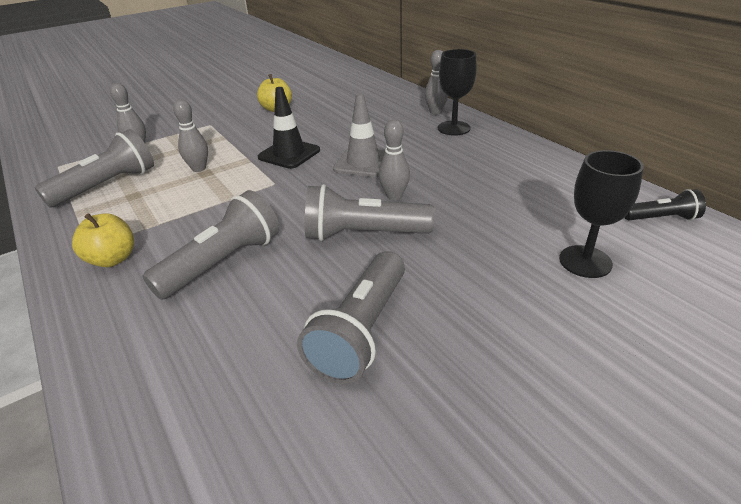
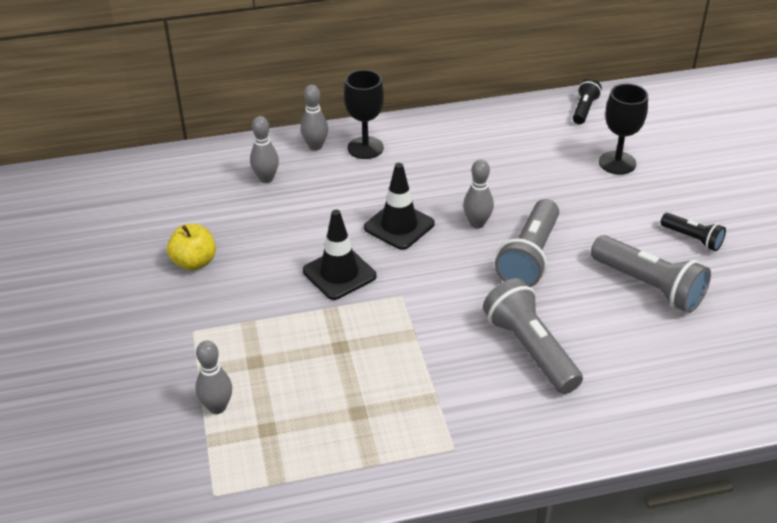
camera: 70 degrees left, 5 degrees up
(107, 185) = (315, 437): grey flashlight -> none
(113, 259) = (487, 428): yellow apple -> none
(199, 168) = (324, 351): grey bowling pin -> grey bowling pin (266, 178)
(363, 163) = (399, 226): grey traffic cone -> black traffic cone
(487, 358) = (692, 239): none -> black flashlight

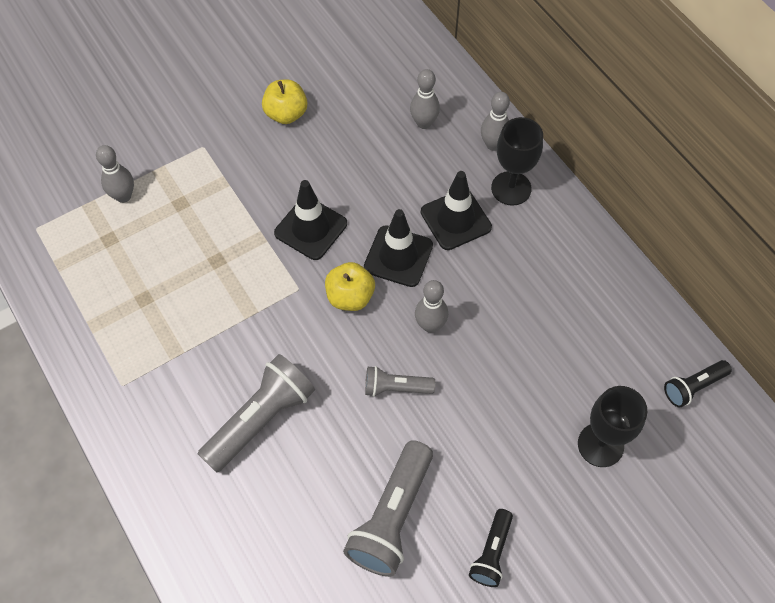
camera: 70 degrees right, 20 degrees up
(379, 184) = (455, 219): none -> black traffic cone
(426, 264) = (350, 297): none -> yellow apple
(529, 257) = (396, 388): grey flashlight -> grey flashlight, size x0.56
(584, 109) = (693, 387): black flashlight -> black flashlight turned 150 degrees clockwise

